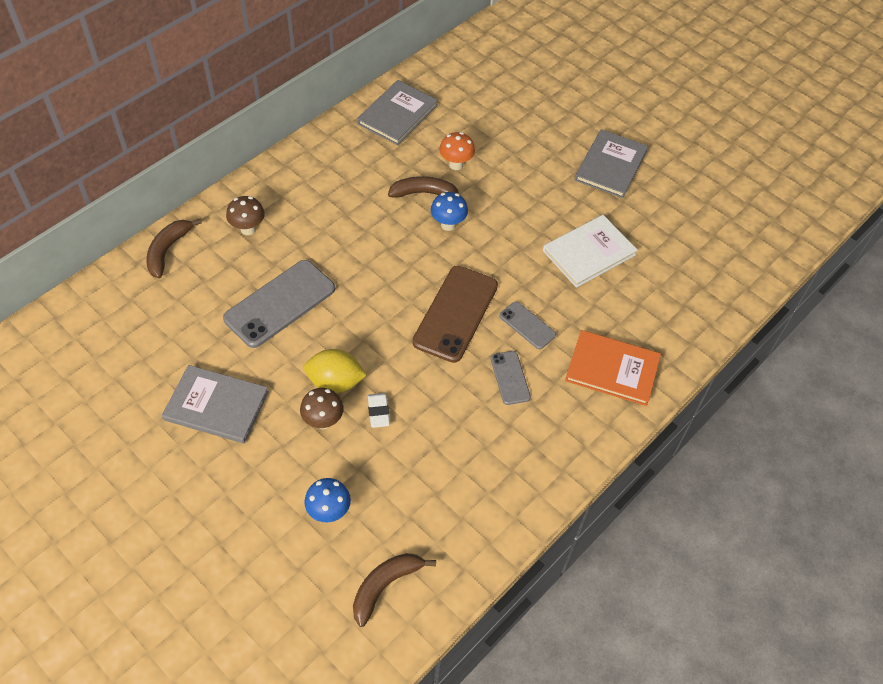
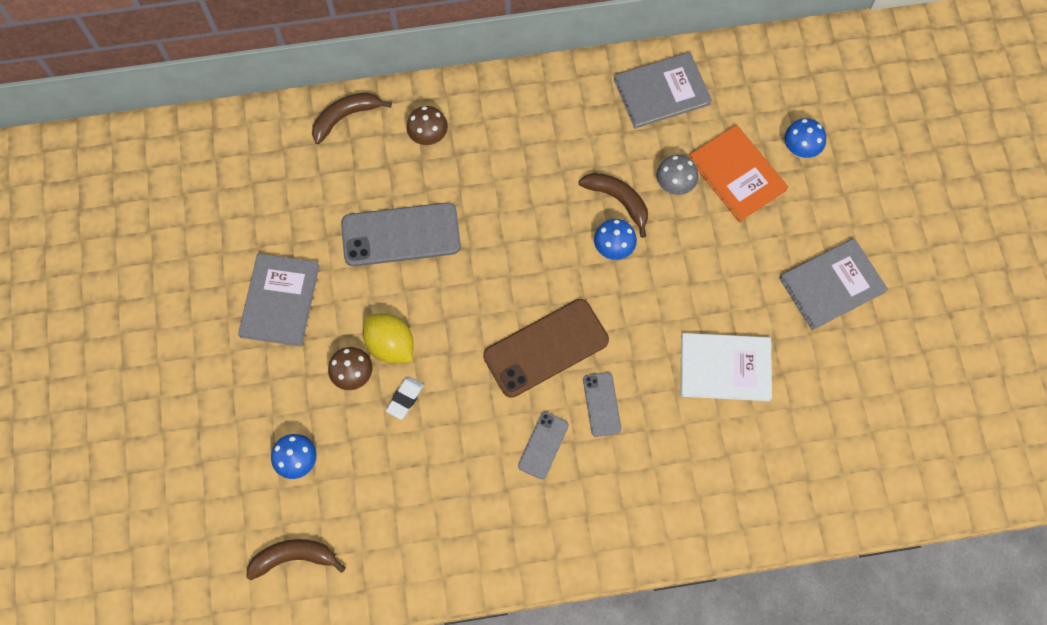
camera: 40 degrees right, 15 degrees up
(216, 406) = (280, 301): grey book -> grey book turned 45 degrees clockwise
(456, 164) = (674, 186): orange mushroom -> grey mushroom
(519, 101) = (799, 150): none -> blue mushroom
(612, 369) = (643, 502): orange book -> orange book (737, 174)

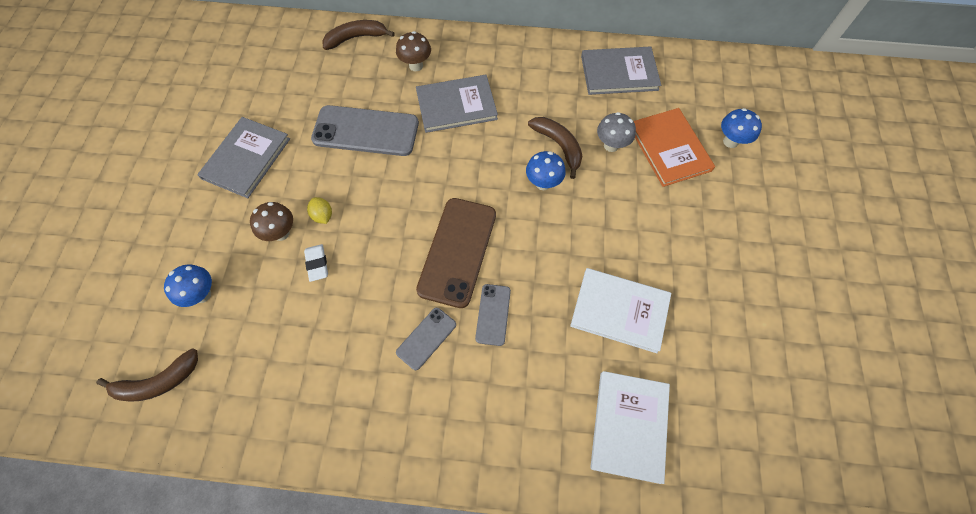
camera: 15 degrees right, 5 degrees down
(294, 557) = (158, 382): brown banana -> brown banana turned 150 degrees clockwise
(390, 345) = (323, 216): yellow lemon -> yellow lemon, size x0.55
(405, 399) = (317, 264): white eraser -> white eraser turned 60 degrees counterclockwise
(546, 348) = (457, 251): brown phone -> brown phone turned 60 degrees counterclockwise
(759, 476) = (629, 426): none -> white book
(832, 285) = (739, 261): grey book -> grey book (456, 105)

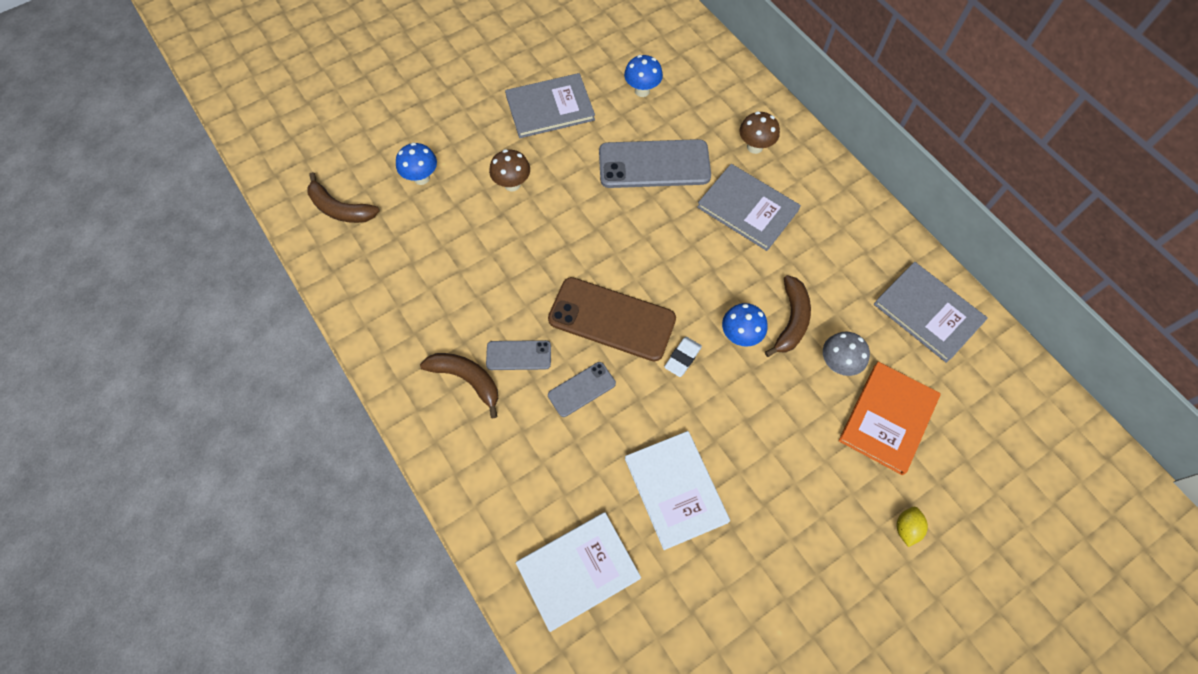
camera: 50 degrees right, 0 degrees up
(317, 264) = (510, 229): white eraser -> white eraser (682, 358)
(323, 216) = (552, 199): yellow lemon -> yellow lemon (906, 528)
(356, 38) = (734, 82): brown banana -> brown banana (466, 379)
(366, 131) = (654, 164): grey phone -> grey phone turned 60 degrees counterclockwise
(457, 251) = (612, 319): brown phone -> brown phone turned 45 degrees clockwise
(730, 141) = (956, 471): blue mushroom -> blue mushroom (642, 91)

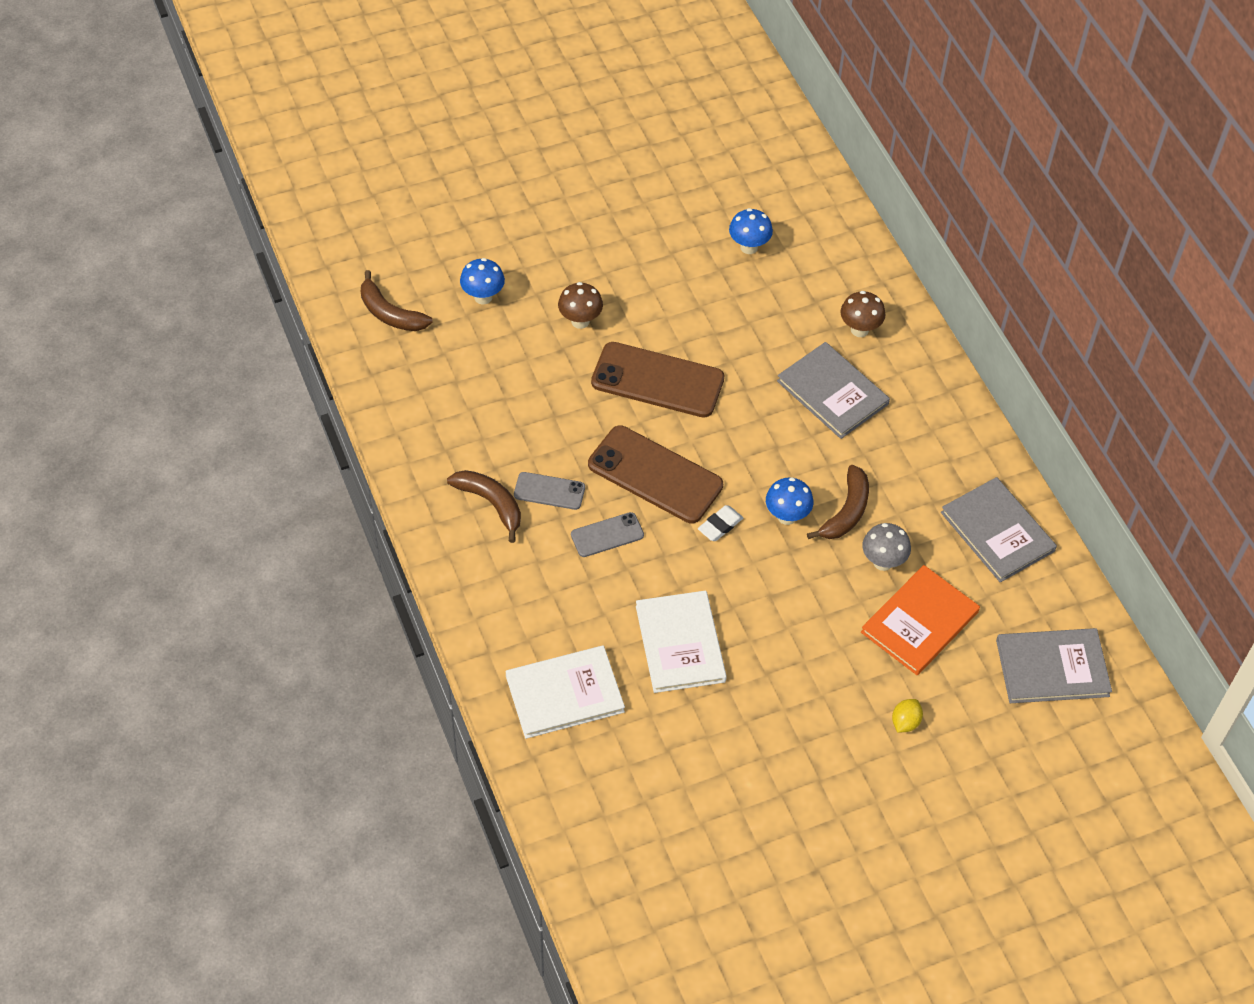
camera: 10 degrees right, 10 degrees down
(550, 108) = (640, 248): grey book -> grey book (1052, 668)
(593, 227) = (657, 380): none -> brown phone
(654, 164) = (741, 328): grey phone -> none

